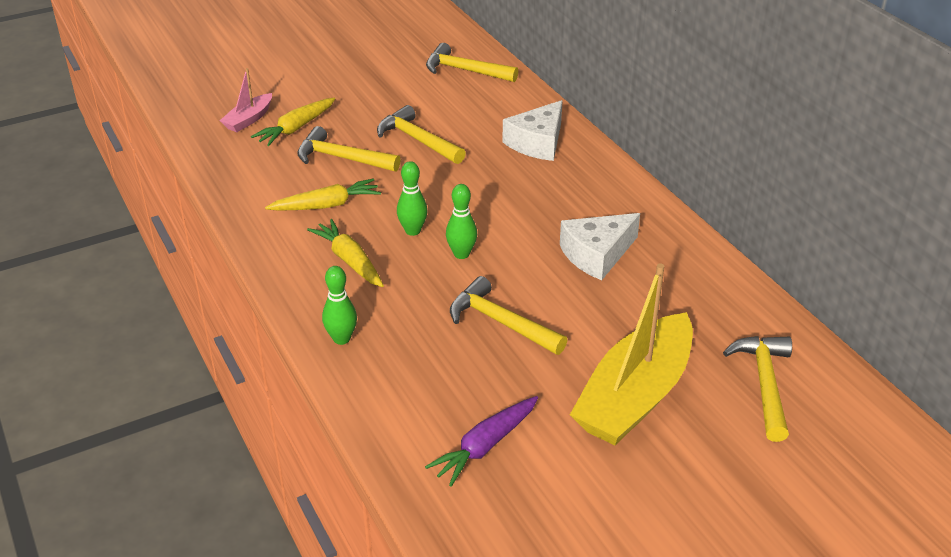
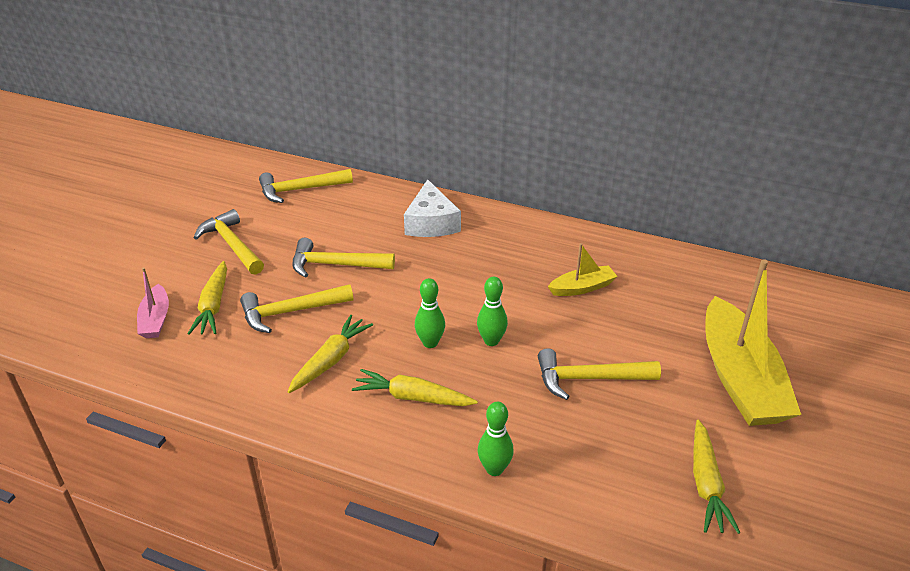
camera: 40 degrees left, 0 degrees up
(485, 446) = (706, 484): purple carrot -> yellow carrot
(597, 254) = (582, 287): white cheese -> yellow boat
(764, 384) = (793, 321): yellow hammer -> yellow hammer (232, 245)

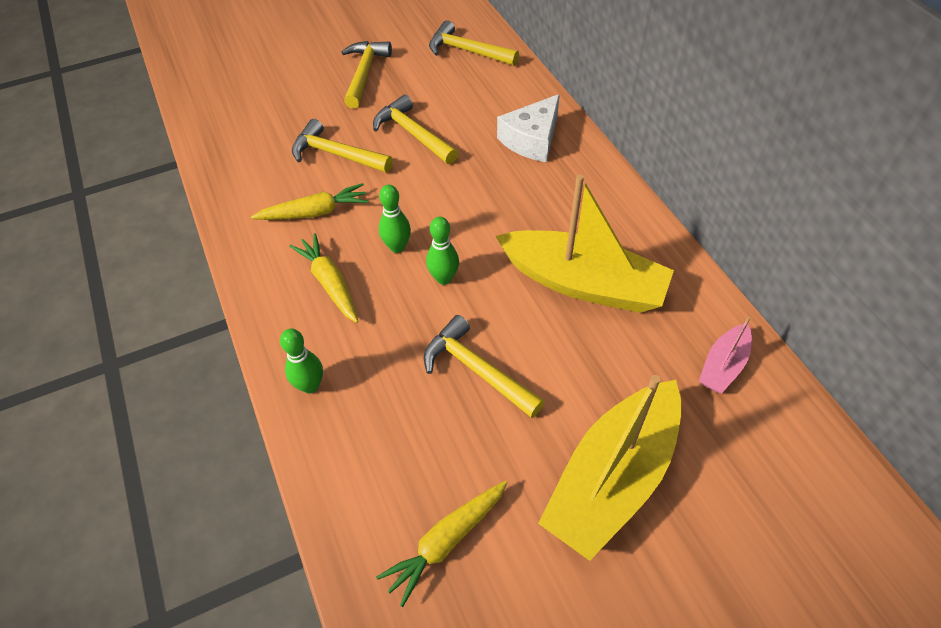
camera: 45 degrees right, 15 degrees up
(156, 319) = (252, 106): pink boat -> pink boat (723, 365)
(213, 305) = (296, 117): yellow carrot -> none
(582, 287) = (583, 283): yellow boat -> yellow boat, size x2.10

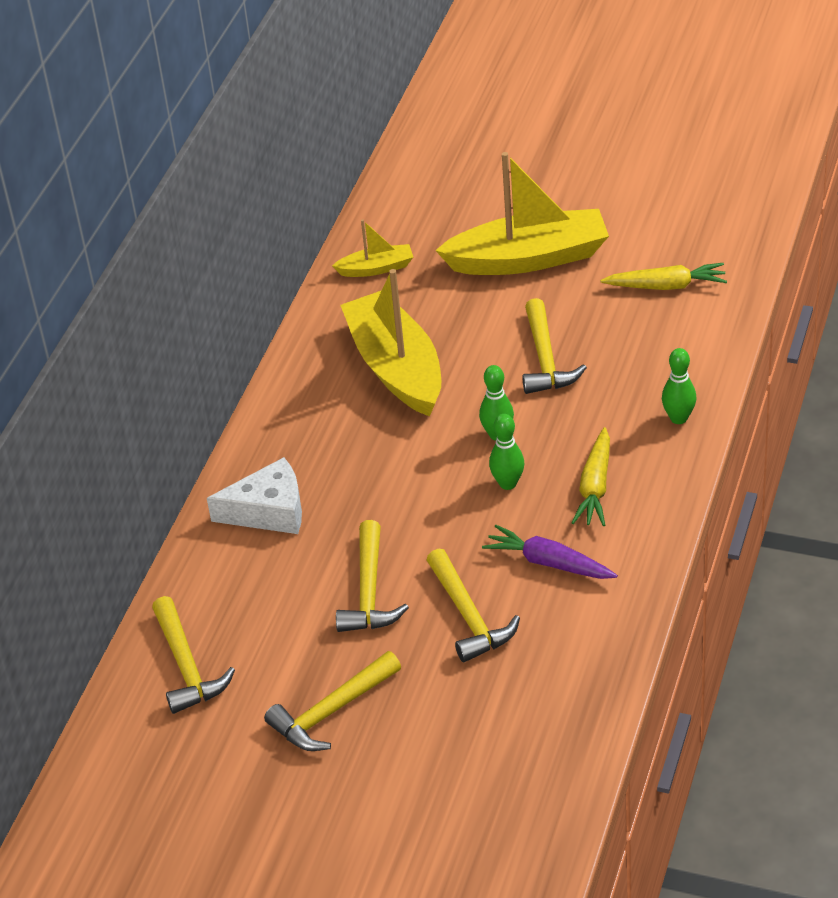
camera: 135 degrees left, 10 degrees down
(314, 212) = (549, 563): yellow carrot -> purple carrot
(723, 365) = (376, 268): pink boat -> yellow boat

